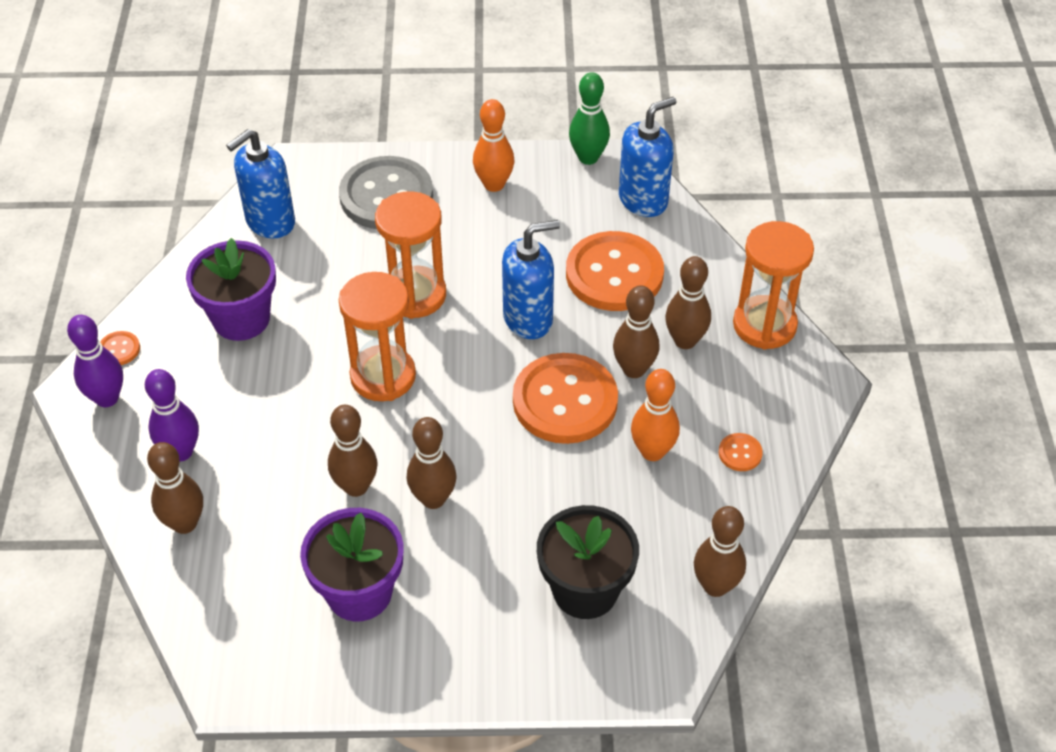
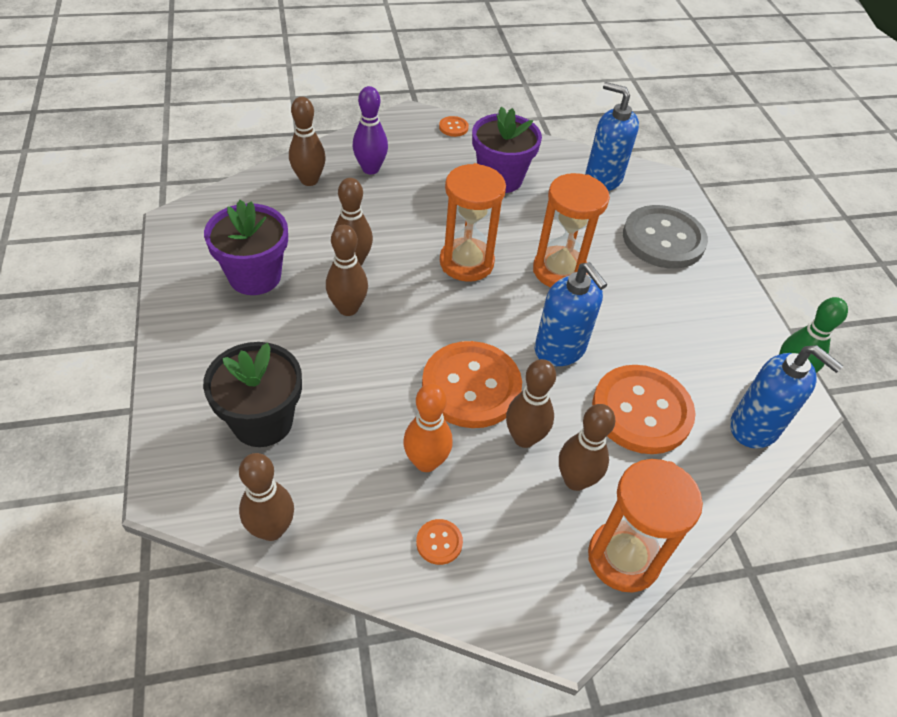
camera: 75 degrees right, 0 degrees up
(107, 398) = (410, 129): purple bowling pin -> none
(494, 184) = (713, 307): orange bowling pin -> none

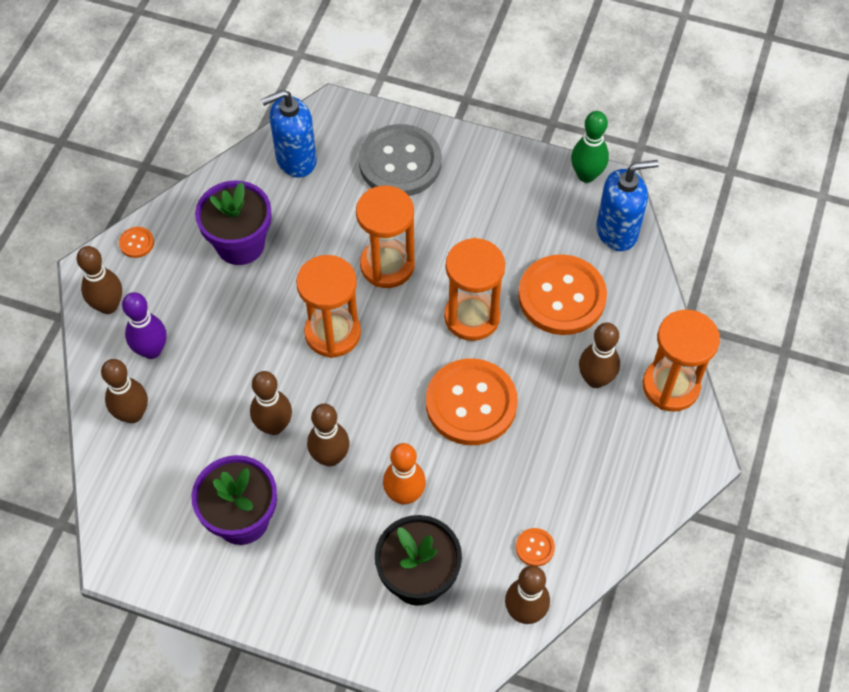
camera: 55 degrees left, 10 degrees up
(426, 462) = (524, 474): orange bowling pin -> orange bowling pin (404, 495)
(439, 542) = (597, 499): orange button -> orange button (535, 548)
(524, 438) = (540, 392): brown bowling pin -> brown bowling pin (108, 306)
(560, 350) = (472, 317): blue soap dispenser -> orange hourglass

